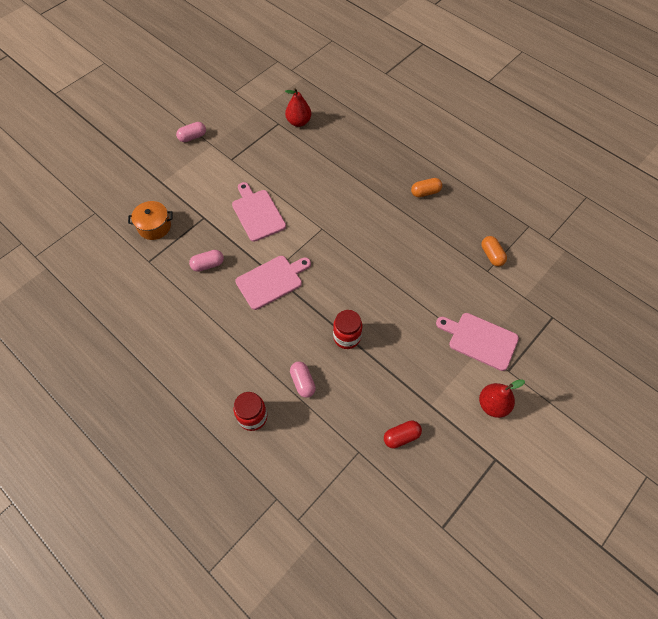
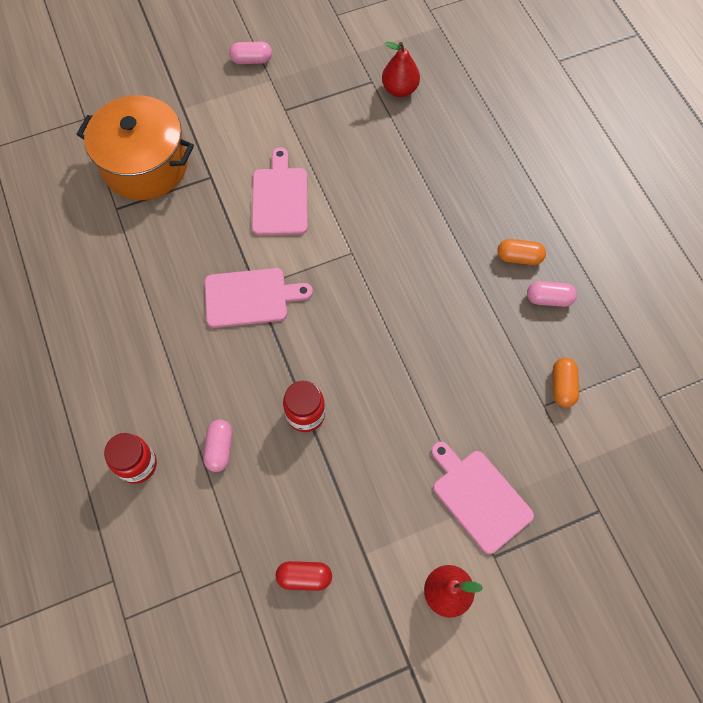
camera: 25 degrees right, 5 degrees up
(154, 226) = (145, 165): orange pot -> orange pot, size x1.90
(208, 265) = (184, 243): pink capsule -> pink capsule (549, 299)

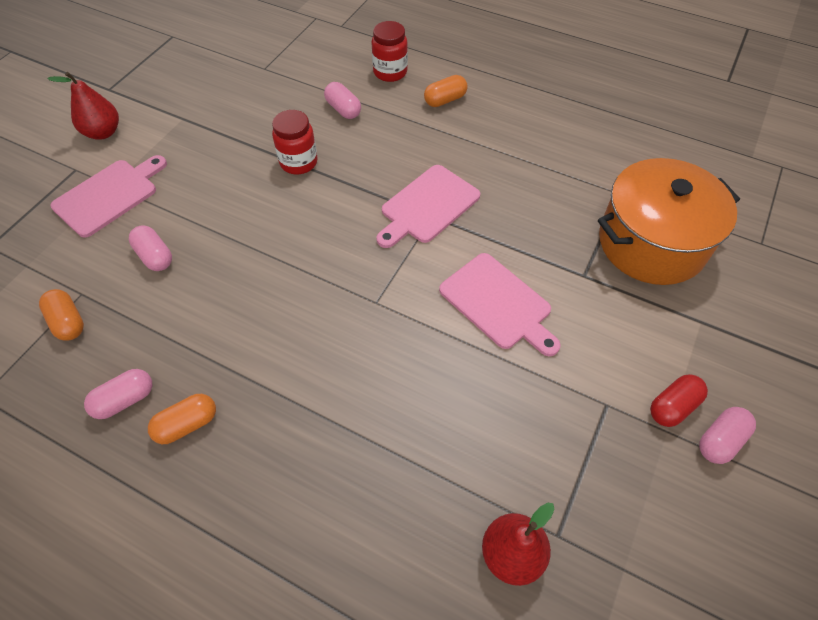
camera: 140 degrees right, 10 degrees down
(129, 390) = (445, 100): none -> orange capsule
(304, 577) = (217, 87): red capsule -> red capsule (673, 406)
(474, 401) = (155, 256): none -> pink capsule
(479, 497) = (109, 195): pink cutting board -> pink cutting board turned 60 degrees counterclockwise

